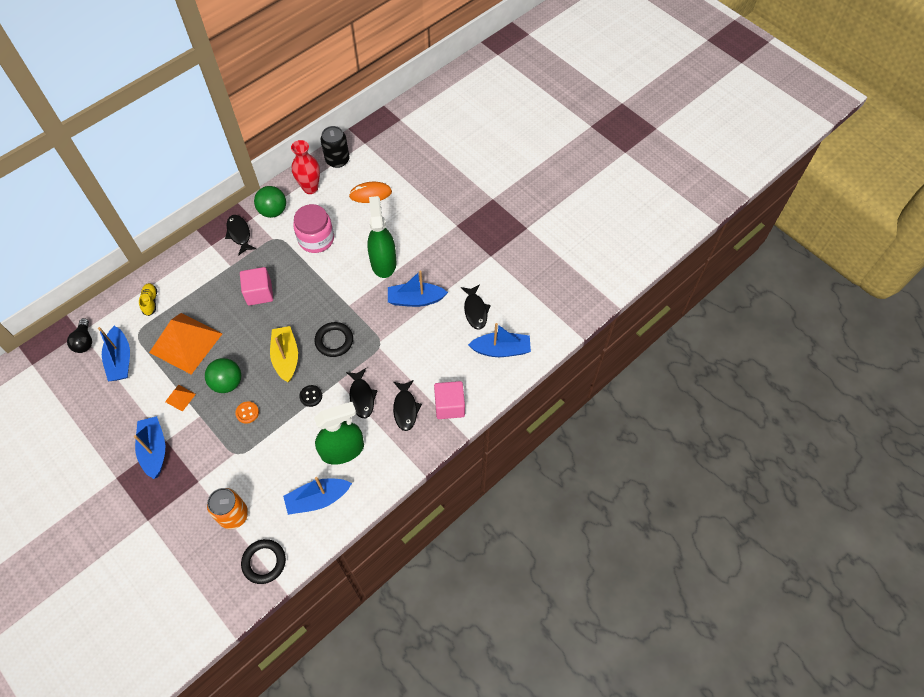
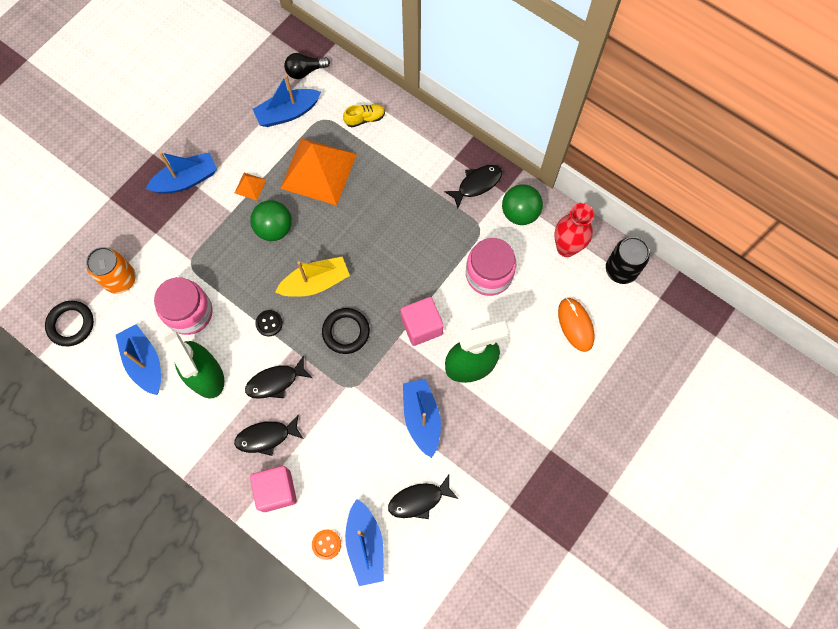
camera: 80 degrees right, 10 degrees up
(247, 413) = (240, 260): orange button -> orange button (326, 544)
(259, 293) = (397, 230): pink cube -> pink cube (421, 326)
(283, 458) = (189, 313): none -> pink jar

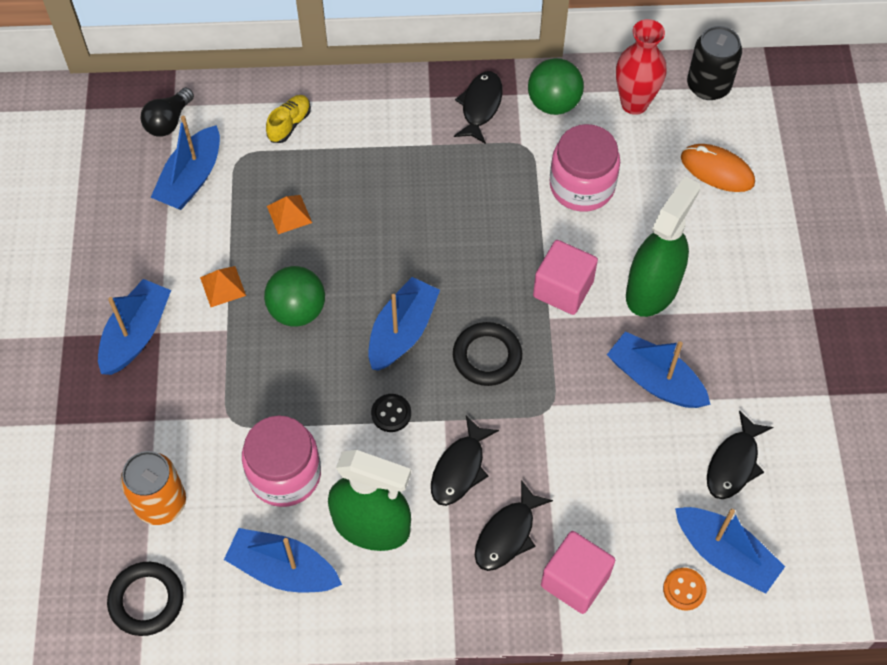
camera: 40 degrees left, 10 degrees down
(315, 283) = (402, 332): yellow boat -> blue boat
(318, 171) = (289, 214): orange pyramid -> orange pyramid, size x0.41

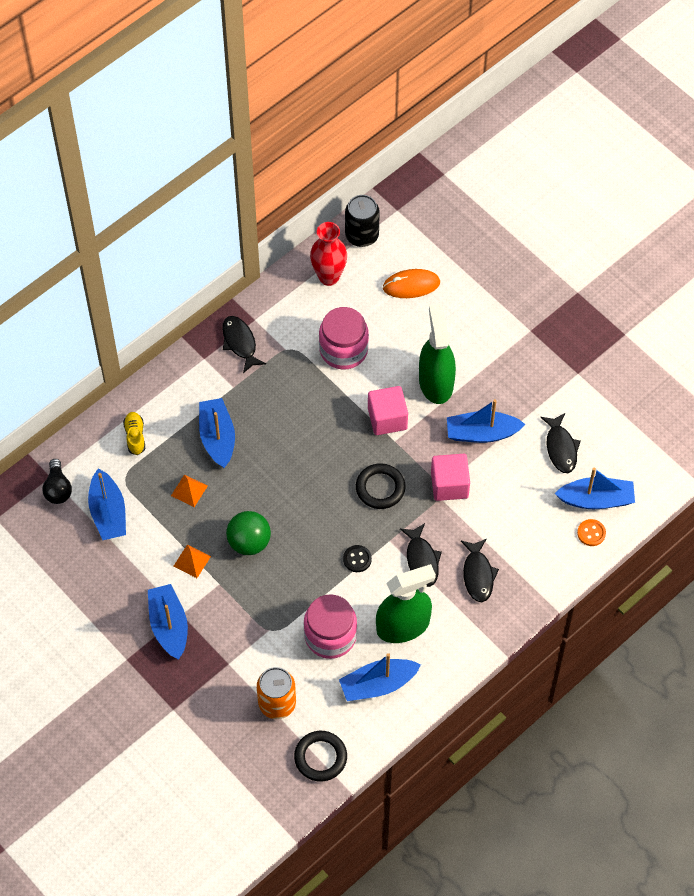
camera: 40 degrees left, 0 degrees up
(402, 332) = (320, 509): blue boat -> blue boat (217, 438)
(553, 103) = (281, 310): green ball -> none
(575, 580) = (533, 571): pink cube -> pink cube (449, 485)

